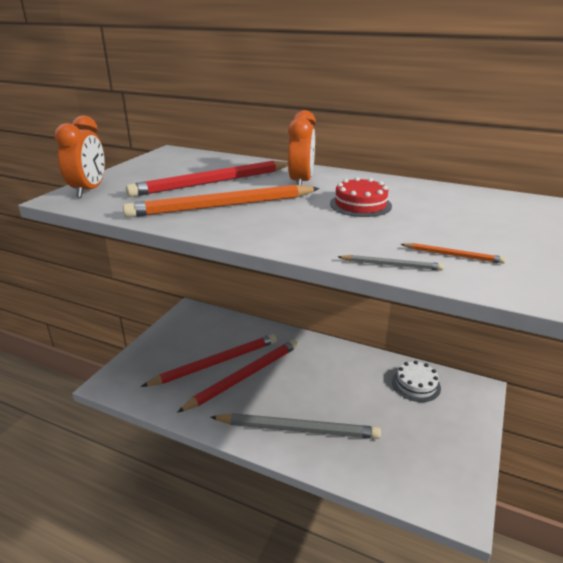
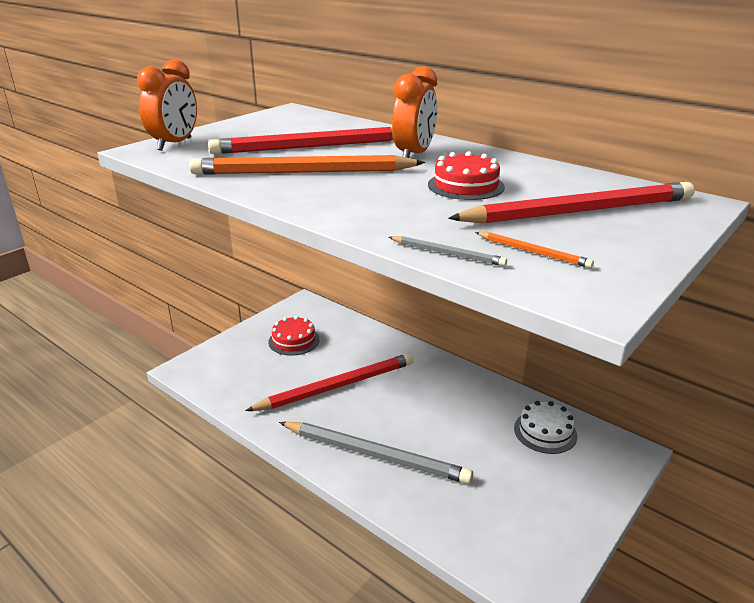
camera: 15 degrees right, 0 degrees up
(193, 343) = (294, 340): none -> red cake
(216, 363) = (311, 366): red pencil -> red pencil (579, 211)

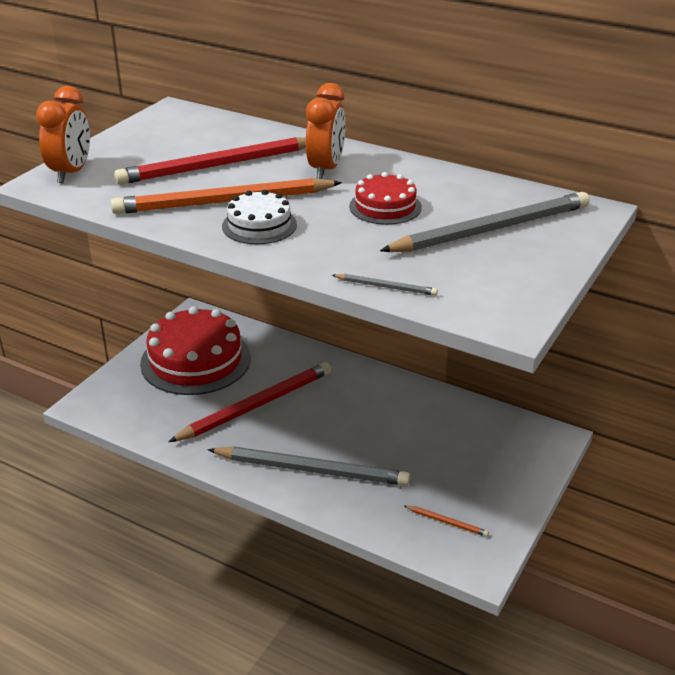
camera: 10 degrees left, 5 degrees up
(294, 340) = (195, 360): red cake -> red cake, size x1.96
(533, 252) = (457, 278): orange pencil -> orange pencil (447, 522)
(545, 432) = (473, 428): white cake -> white cake (259, 225)
(579, 211) = (491, 229): red pencil -> grey pencil

